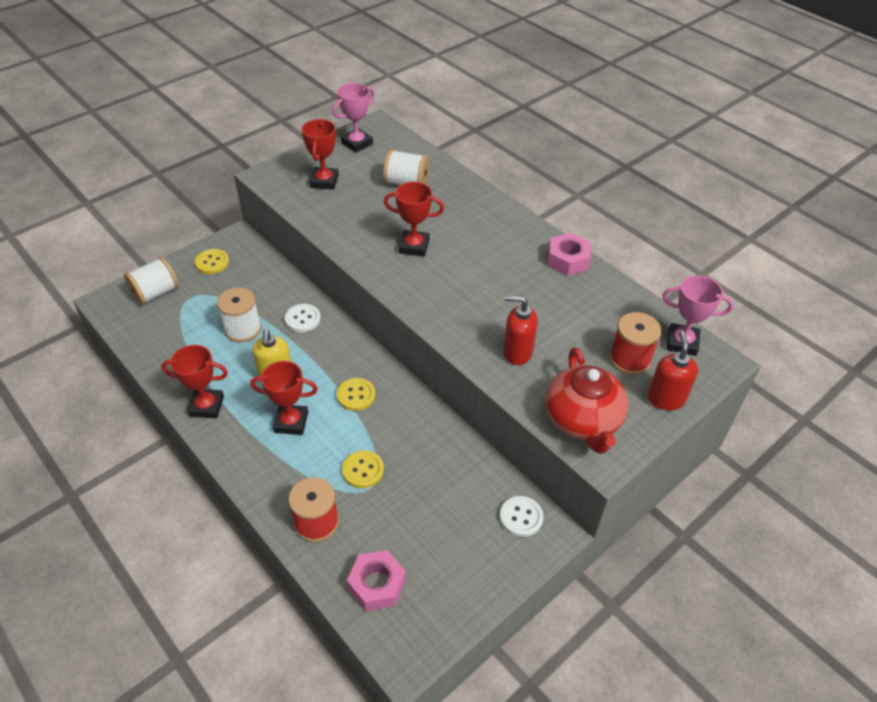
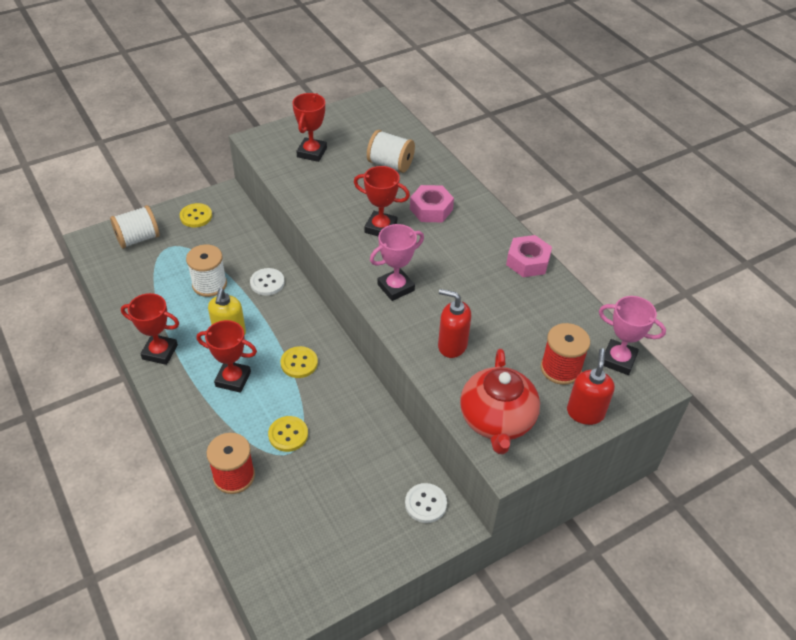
camera: 10 degrees right, 0 degrees up
(357, 143) = (352, 118): pink trophy -> pink trophy (395, 287)
(377, 584) = (274, 542): pink nut -> pink nut (431, 209)

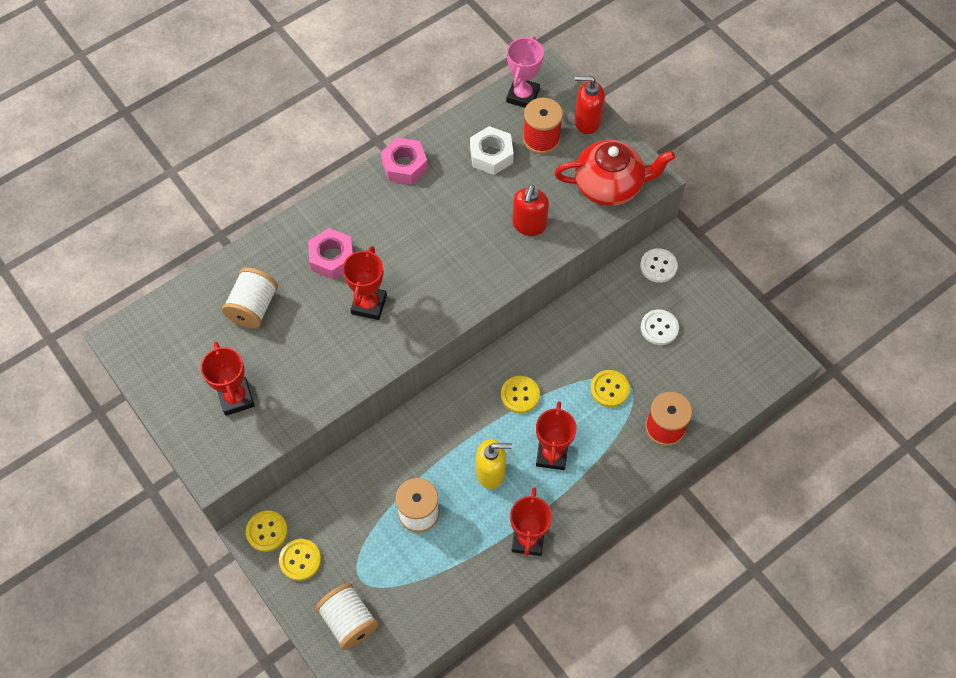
camera: 95 degrees left, 15 degrees up
(225, 201) = (267, 531): none -> yellow button
(267, 283) = (408, 450): white button -> white button (659, 328)
(312, 152) = (236, 398): red trophy -> red trophy turned 60 degrees clockwise
(395, 287) = (459, 280): pink trophy -> none
(539, 325) = (491, 155): none -> white nut

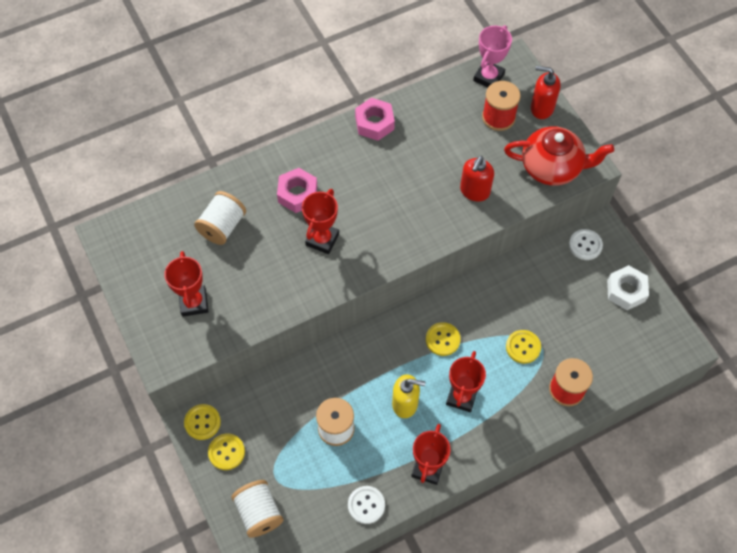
camera: 10 degrees right, 0 degrees up
(491, 155) = (452, 125): white nut -> white nut (626, 291)
(659, 328) = (576, 300): white button -> white button (366, 505)

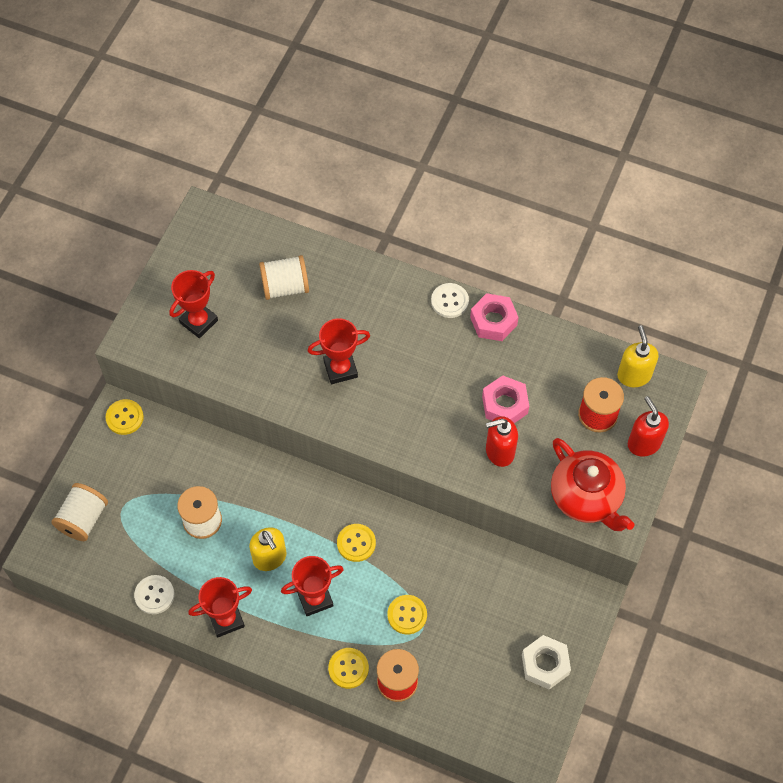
camera: 50 degrees right, 0 degrees up
(226, 452) = (114, 455): yellow button -> yellow button (348, 668)
(297, 194) = (366, 317): pink nut -> pink nut (504, 405)
(488, 77) = (634, 375): pink trophy -> yellow soap dispenser
(585, 245) = (561, 595): white button -> white button (449, 301)

